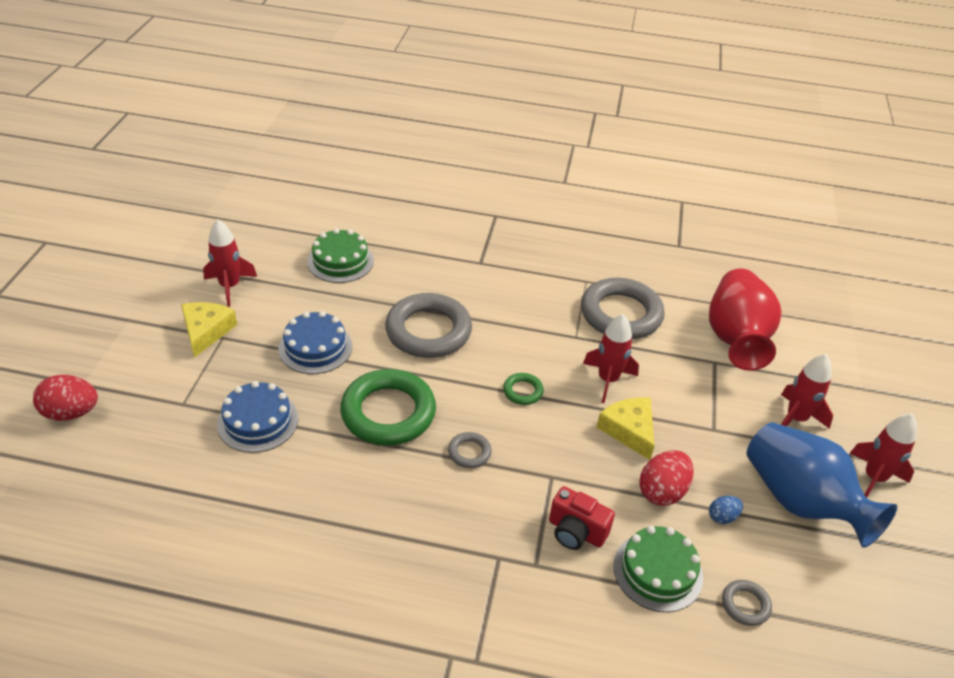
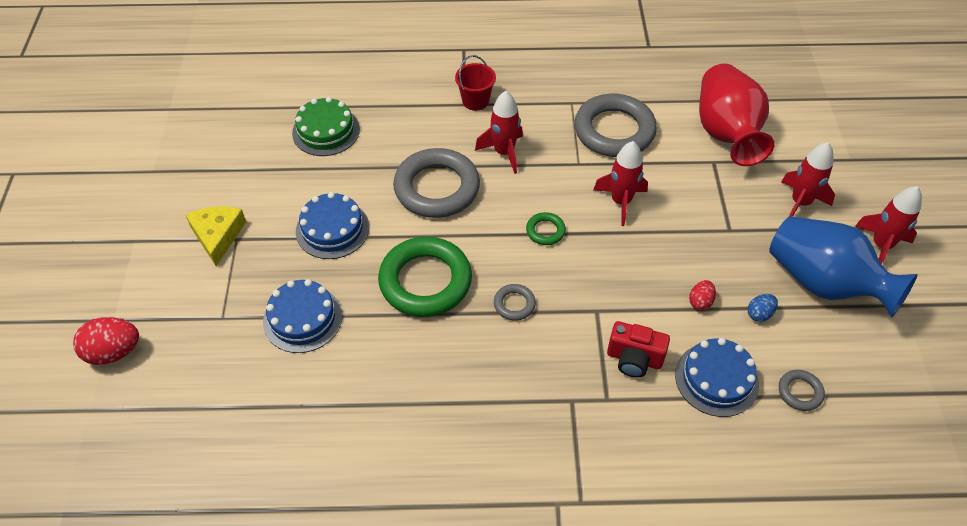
camera: 10 degrees left, 10 degrees up
(230, 286) = (224, 182): red rocket -> red rocket (504, 152)
(492, 262) = (475, 101): none -> red bucket
(629, 430) = (654, 248): yellow cheese -> none
(658, 571) = (716, 379): green cake -> blue cake
(662, 491) = (700, 302): red egg -> red egg, size x0.55

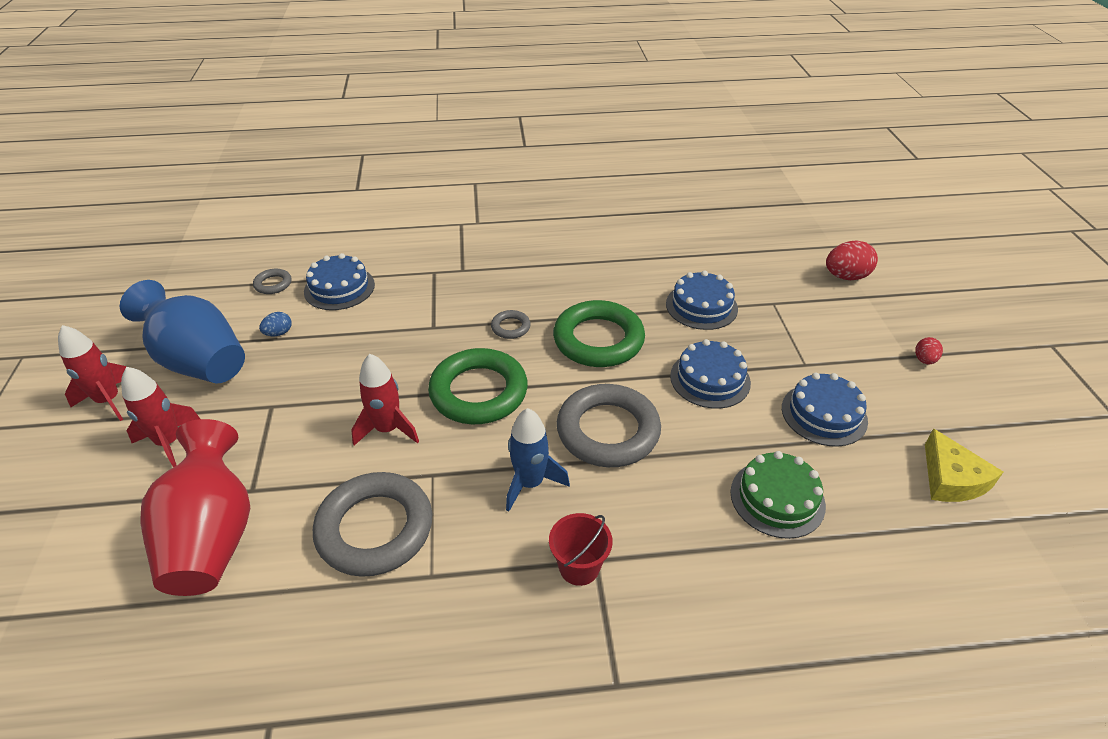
camera: 175 degrees right, 10 degrees down
(217, 236) = (826, 365): yellow cheese -> yellow cheese (951, 479)
(251, 190) = (824, 414): none -> blue cake
(504, 152) = (530, 483): red rocket -> blue rocket
(545, 231) = (478, 392): green ring -> green ring, size x2.26
(634, 359) = (406, 296): red camera -> none
(700, 302) = (332, 339): red egg -> red egg (924, 360)

